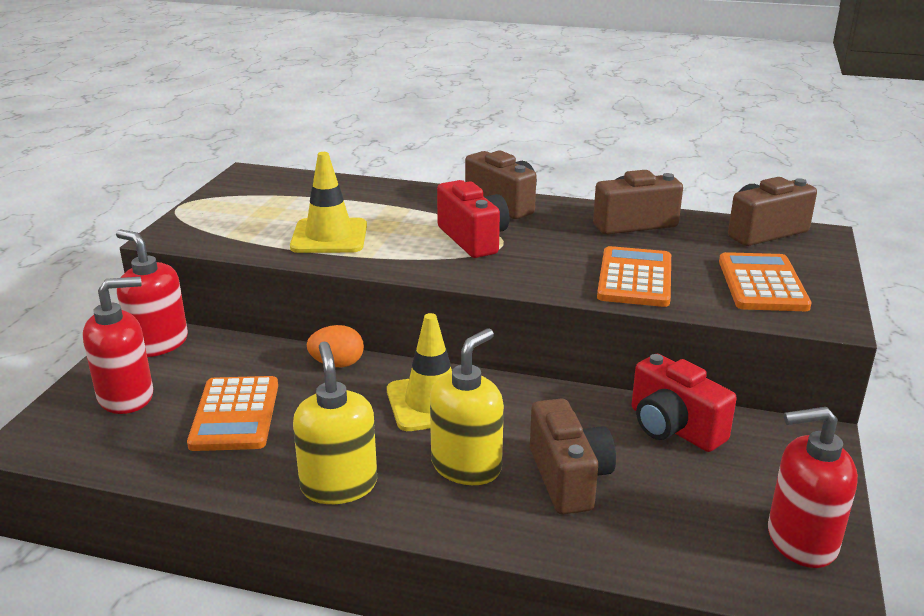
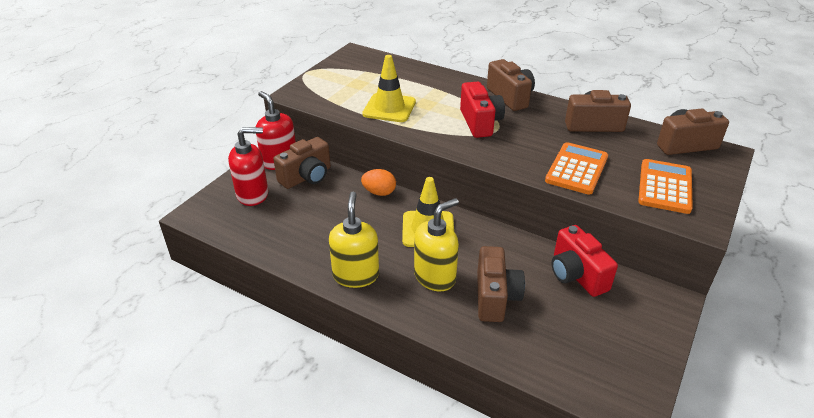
camera: 15 degrees right, 10 degrees up
(211, 359) = (307, 177): none -> brown camera
(235, 414) = (310, 217): orange calculator -> none
(800, 541) = (629, 370): red soap dispenser -> none

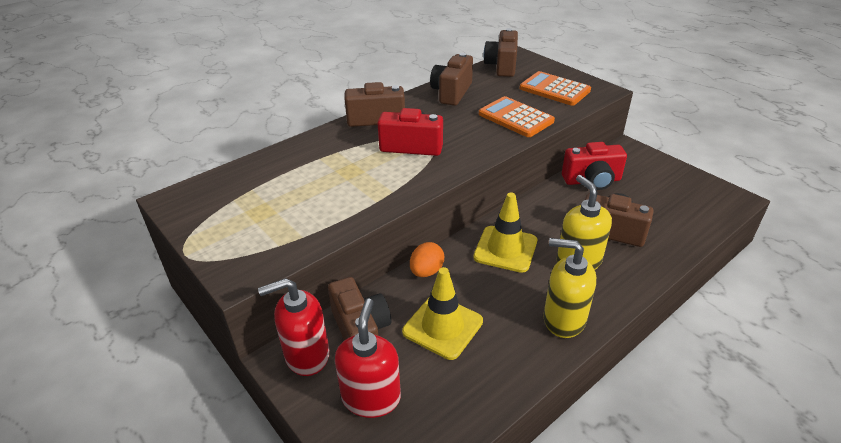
camera: 70 degrees left, 0 degrees up
(389, 108) = (341, 198): yellow traffic cone -> yellow traffic cone (442, 326)

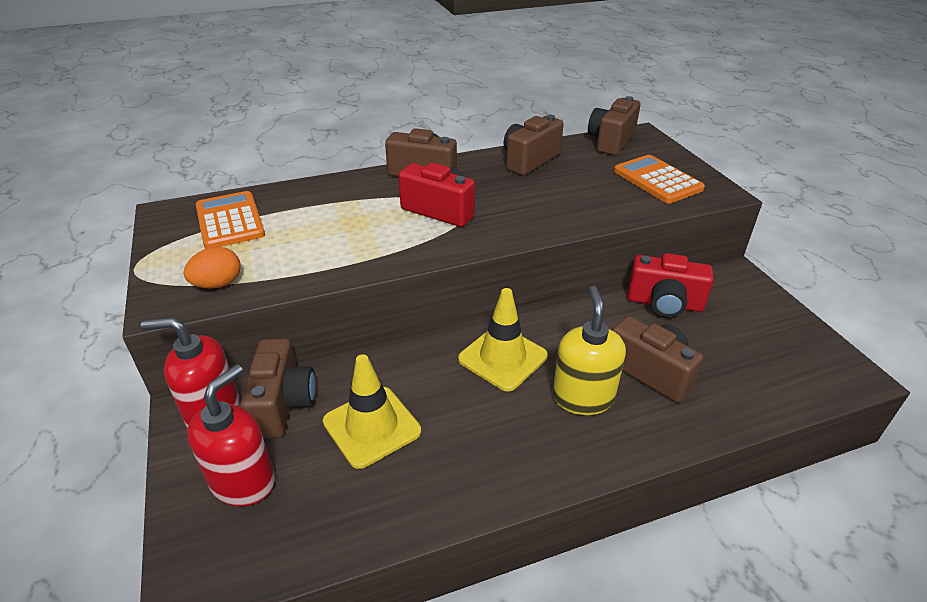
camera: 20 degrees right, 0 degrees up
(426, 271) = (396, 358): orange egg -> orange egg (218, 284)
(515, 118) = (584, 203): orange calculator -> orange calculator (230, 221)
(563, 319) = (518, 463): yellow soap dispenser -> none

